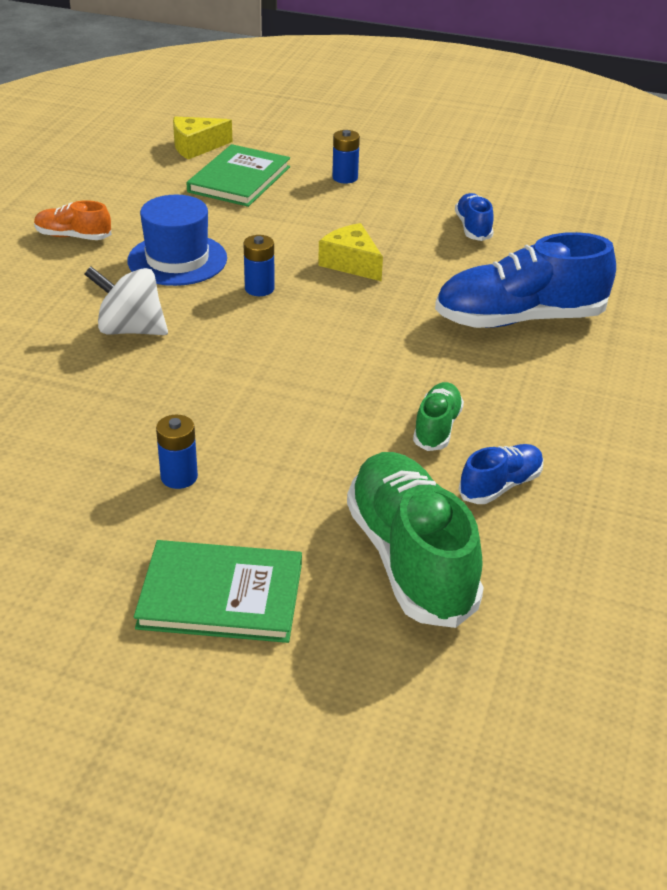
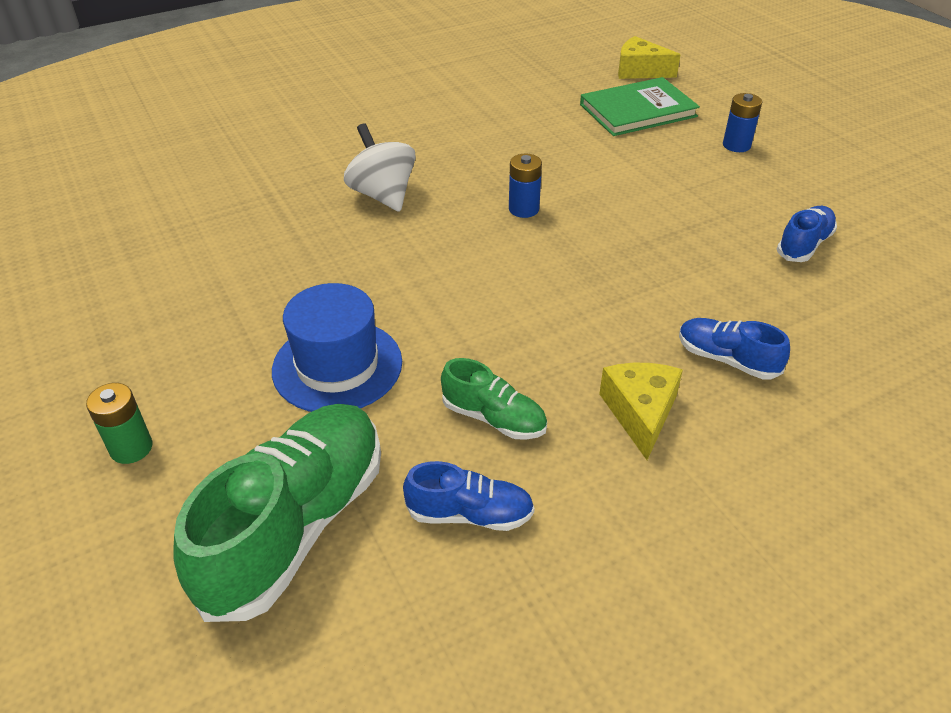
camera: 45 degrees right, 5 degrees up
(73, 236) = (447, 105): orange shoe -> none
(177, 260) = (494, 156): blue hat -> blue hat (337, 366)
(179, 477) = (246, 331): blue battery -> none
(221, 596) = (131, 448): green book -> green battery
(351, 263) = (633, 224): yellow cheese -> yellow cheese (640, 413)
(437, 428) = (494, 418): green shoe -> green shoe turned 60 degrees clockwise
(520, 319) = (727, 359): blue shoe -> blue shoe, size x0.50

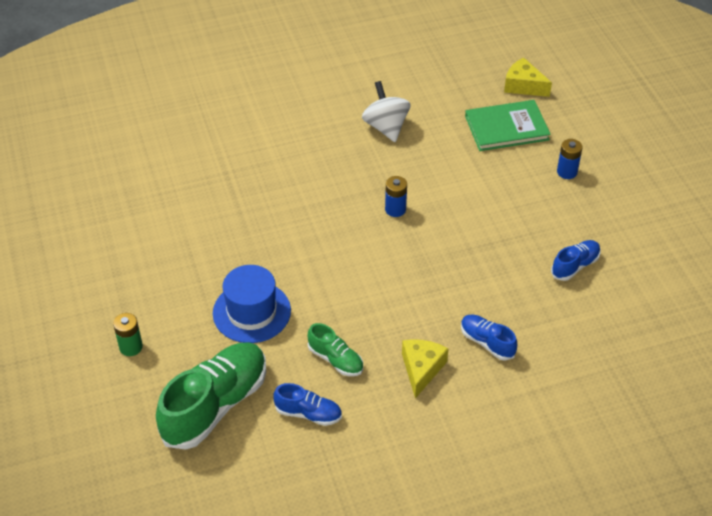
camera: 10 degrees right, 5 degrees up
(383, 195) = (302, 184): white spinning top -> white spinning top (386, 127)

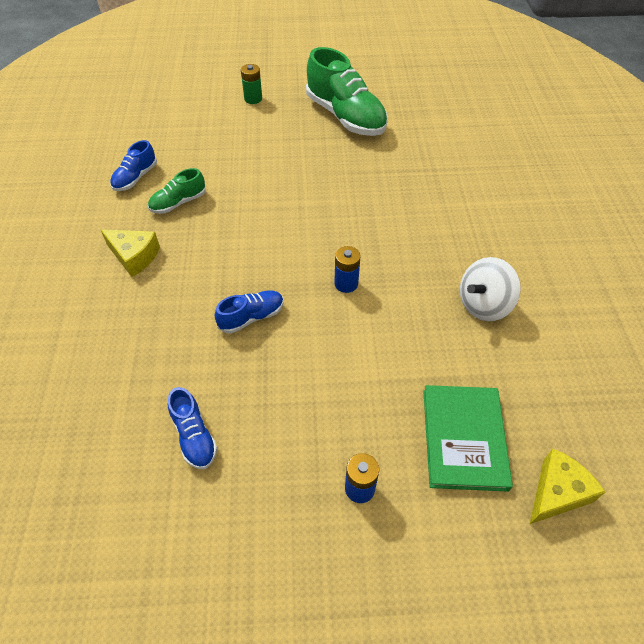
camera: 105 degrees right, 5 degrees up
(215, 405) = (175, 132): green shoe -> green shoe (345, 117)
(251, 312) = (256, 162): blue hat -> none
(386, 127) = (483, 305): white spinning top -> white spinning top turned 150 degrees clockwise
(487, 342) = (135, 314): blue shoe -> blue shoe (251, 317)

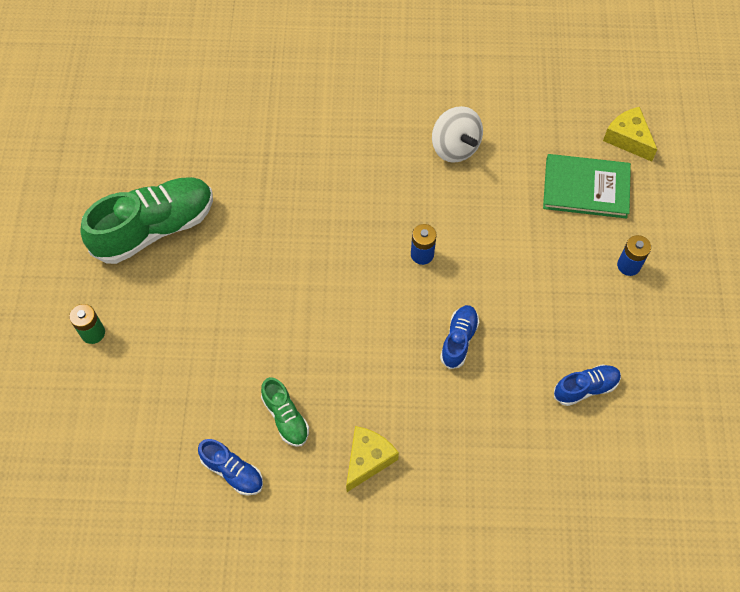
camera: 85 degrees left, 10 degrees up
(251, 317) = (459, 340): blue shoe -> blue shoe turned 45 degrees clockwise

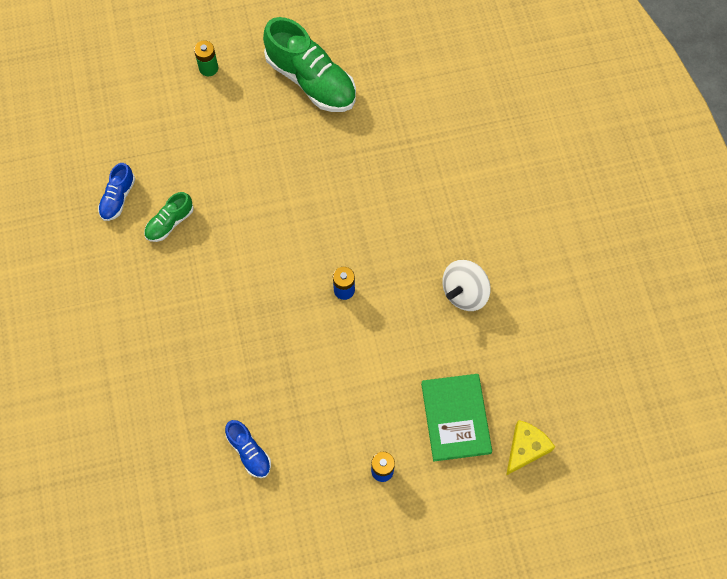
camera: 75 degrees right, 5 degrees up
(367, 459) = (147, 292): yellow cheese -> none
(459, 340) = (269, 338): blue shoe -> none

